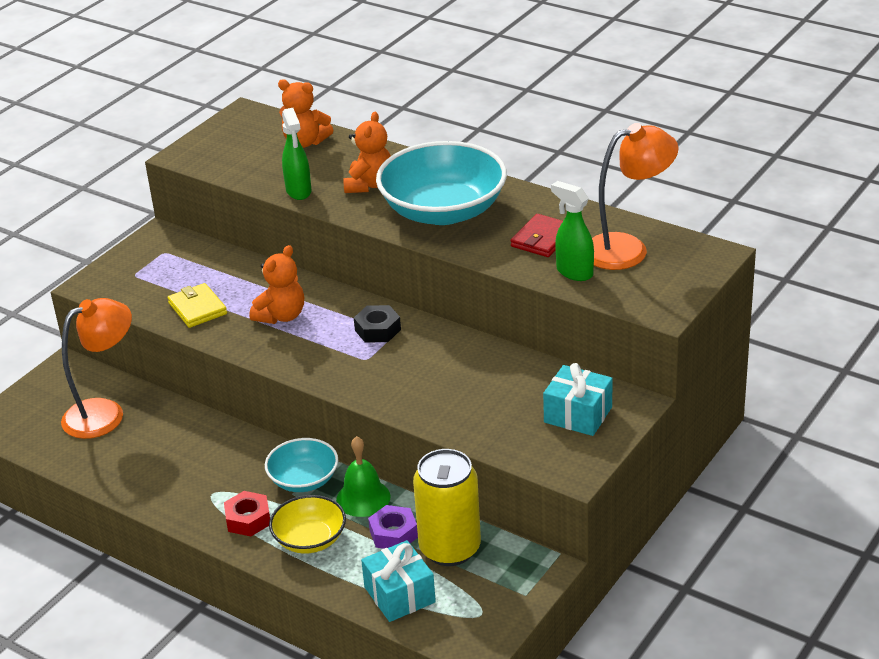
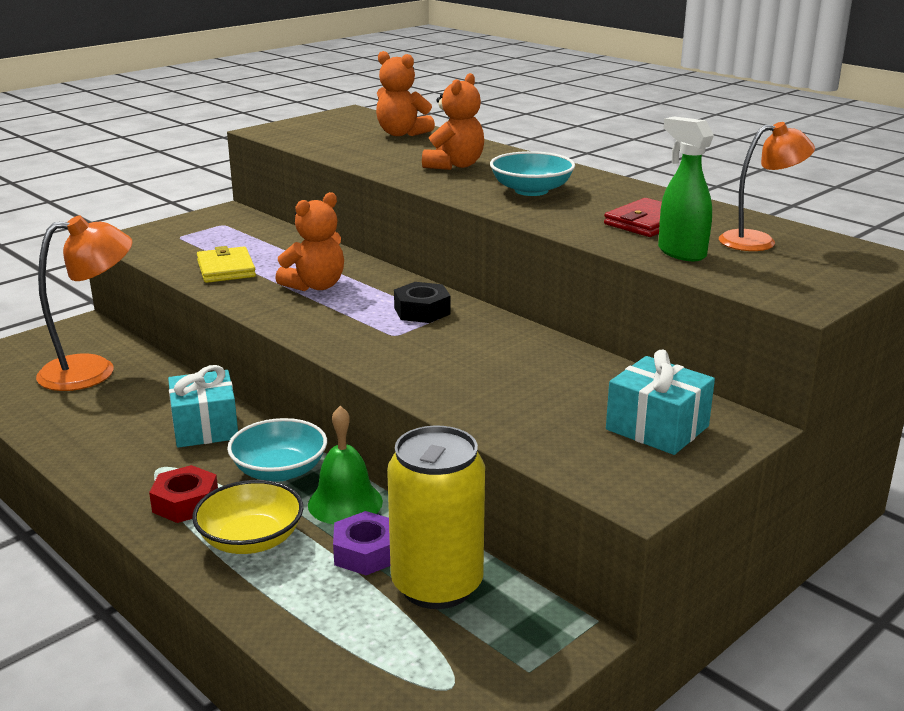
camera: 10 degrees right, 10 degrees down
(299, 191) = (372, 162): green spray bottle -> none
(399, 595) = (340, 635): turquoise gift -> turquoise gift (205, 427)
(443, 211) = (531, 190): turquoise bowl -> turquoise bowl, size x0.53
(628, 249) = (758, 241): orange lamp -> orange lamp, size x0.64

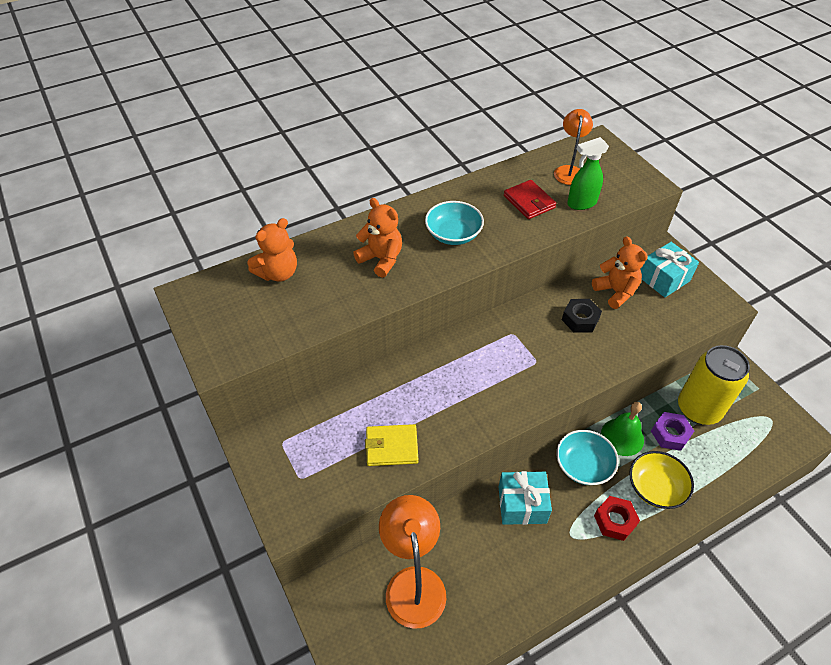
camera: 75 degrees left, 25 degrees up
(315, 286) = (444, 392): orange teddy bear -> orange teddy bear (615, 292)
(422, 311) = (503, 341): black nut -> black nut (580, 319)

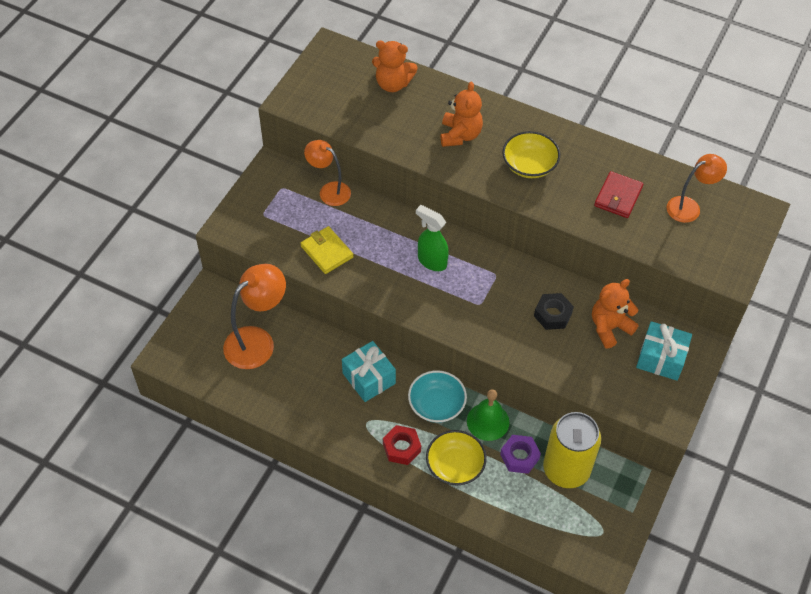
camera: 55 degrees right, 5 degrees up
(321, 404) = (329, 190): none -> orange lamp
(453, 234) = (529, 165): turquoise bowl -> yellow bowl
(581, 203) = (651, 234): green spray bottle -> green spray bottle (431, 261)
(615, 292) = (609, 327): orange teddy bear -> orange teddy bear turned 150 degrees counterclockwise

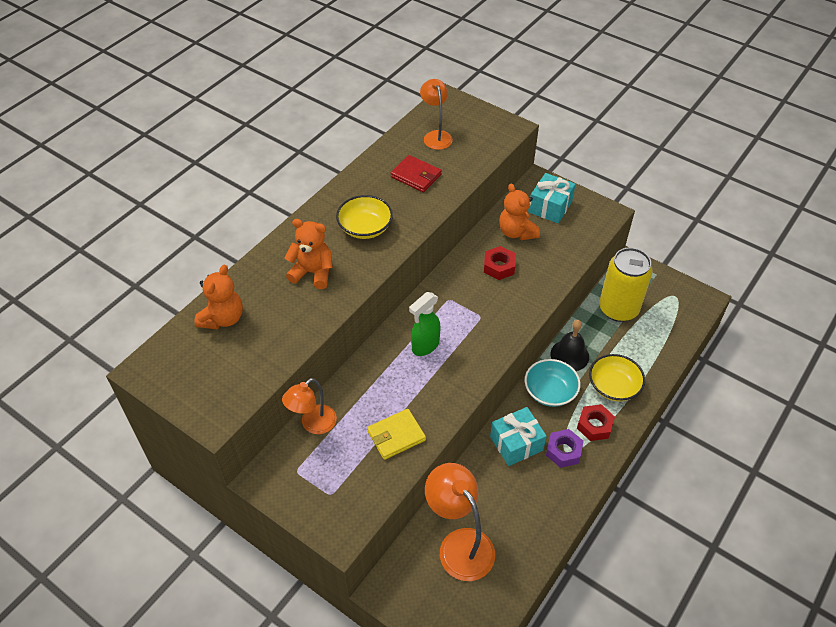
camera: 80 degrees left, 5 degrees down
(488, 421) = (569, 355): green bell -> black bell
(519, 457) = (605, 338): purple nut -> purple nut (563, 451)
(552, 315) = (499, 267): black nut -> red nut

